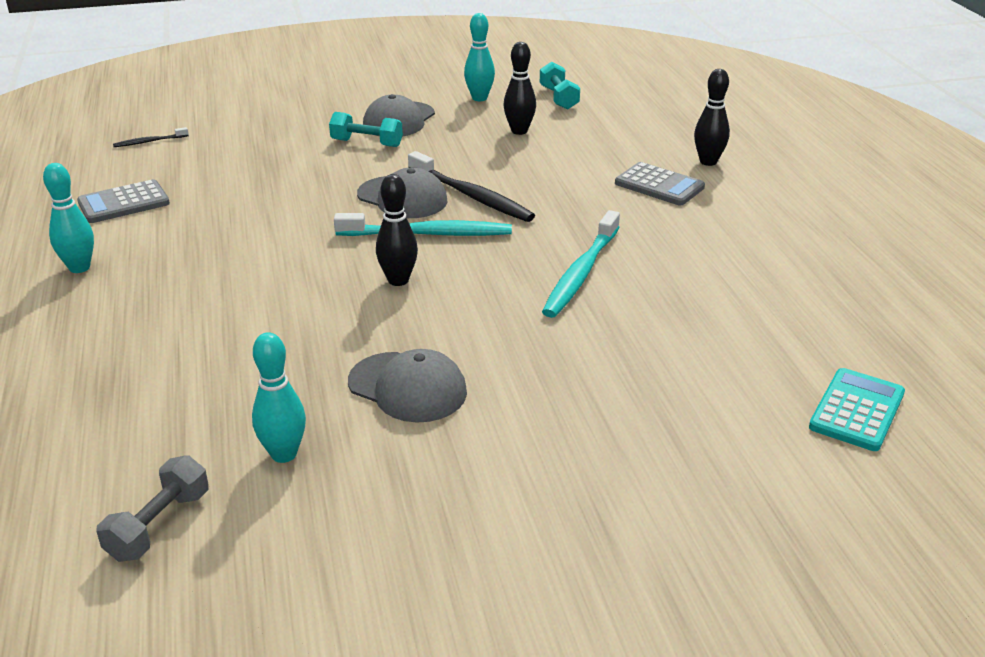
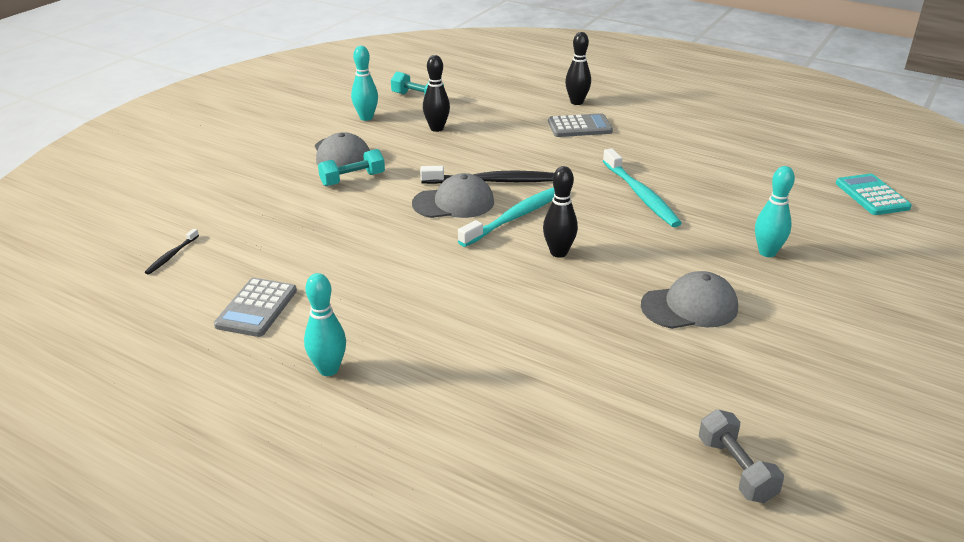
camera: 45 degrees left, 0 degrees up
(284, 454) = (709, 384): turquoise bowling pin -> turquoise bowling pin (767, 252)

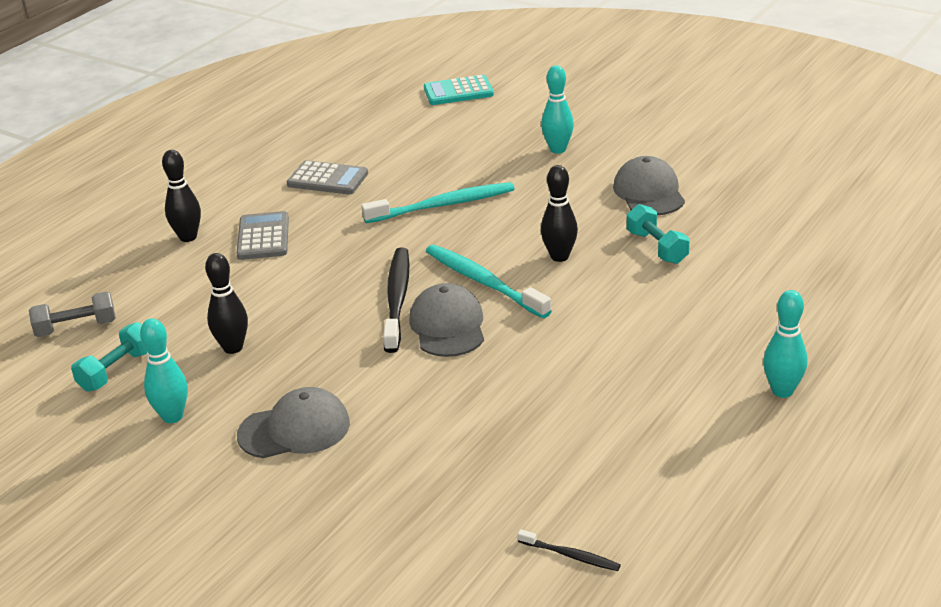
camera: 85 degrees left, 0 degrees up
(256, 308) = (683, 457): grey calculator -> grey calculator (327, 179)
(352, 179) = (373, 412): turquoise dumbbell -> turquoise dumbbell (657, 247)
(736, 469) = (851, 189): grey dumbbell -> grey dumbbell (76, 328)

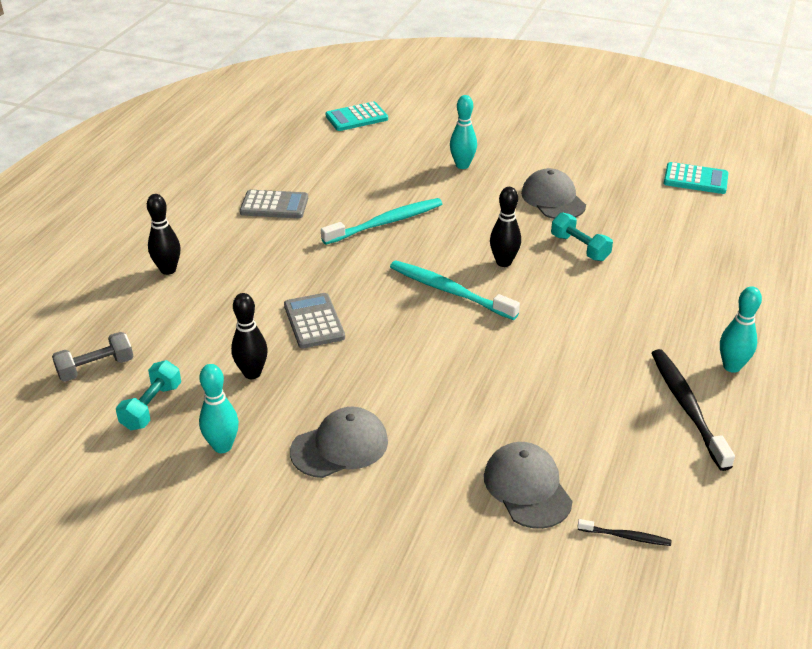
camera: 15 degrees left, 5 degrees up
(263, 237) = (238, 264): grey calculator -> grey calculator (314, 321)
(397, 299) = (381, 313): black toothbrush -> black toothbrush (687, 407)
(448, 326) = (435, 334): grey cap -> grey cap (527, 488)
(835, 181) = (695, 179): none -> turquoise calculator

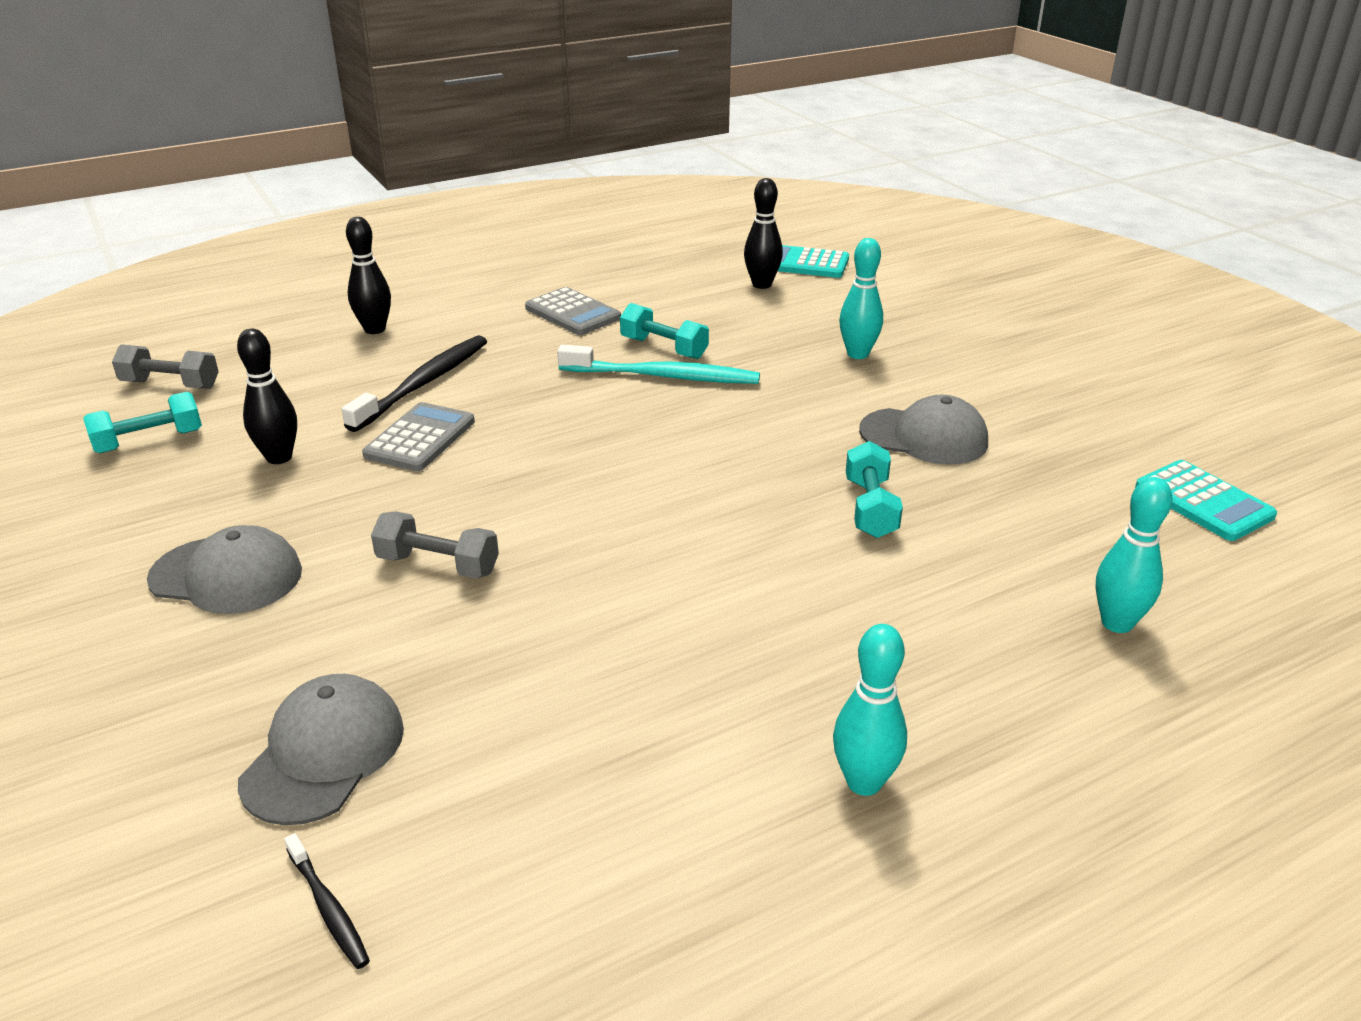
camera: 40 degrees right, 5 degrees down
(222, 446) = (135, 511): turquoise bowling pin -> turquoise bowling pin (1117, 623)
(360, 205) = (664, 348): none -> turquoise dumbbell
(436, 380) = (438, 565): none -> grey dumbbell
(449, 291) = (616, 478): turquoise toothbrush -> none
(503, 262) = (736, 478): black bowling pin -> black bowling pin (761, 285)
(553, 199) = (924, 437): grey cap -> grey cap turned 90 degrees clockwise
(687, 407) = (700, 794): black toothbrush -> black toothbrush (423, 383)

